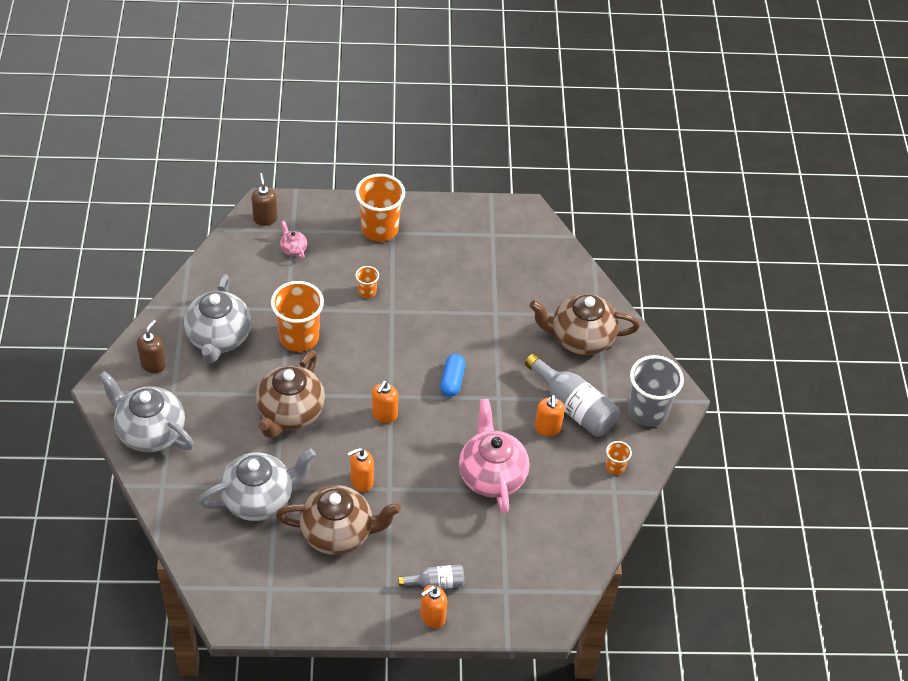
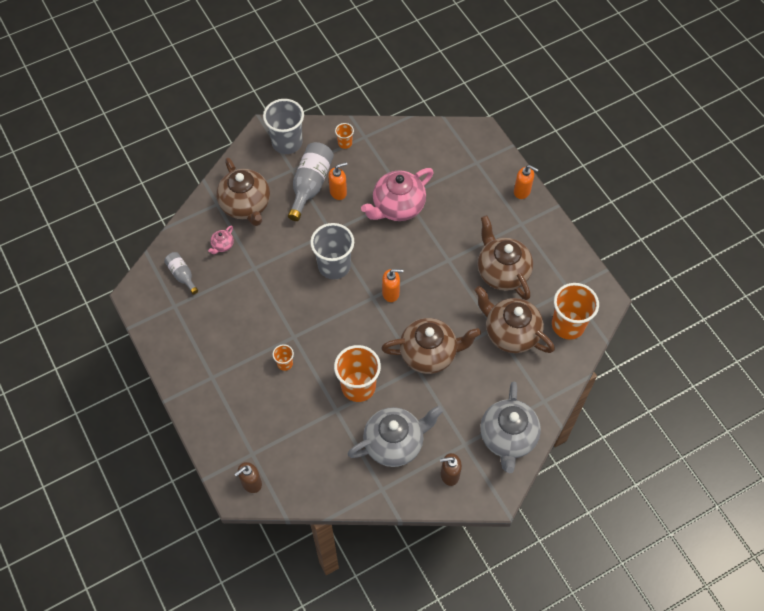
camera: 115 degrees left, 10 degrees up
(259, 499) = (511, 333): grey teapot -> brown teapot
(293, 249) = (272, 441): pink teapot -> pink teapot (222, 245)
(361, 481) = (454, 279): orange soap dispenser -> none
(379, 229) = (213, 389): orange cup -> orange cup (568, 325)
(436, 583) = (498, 200): grey bottle -> grey bottle (182, 275)
(452, 381) = (334, 266): blue capsule -> grey cup

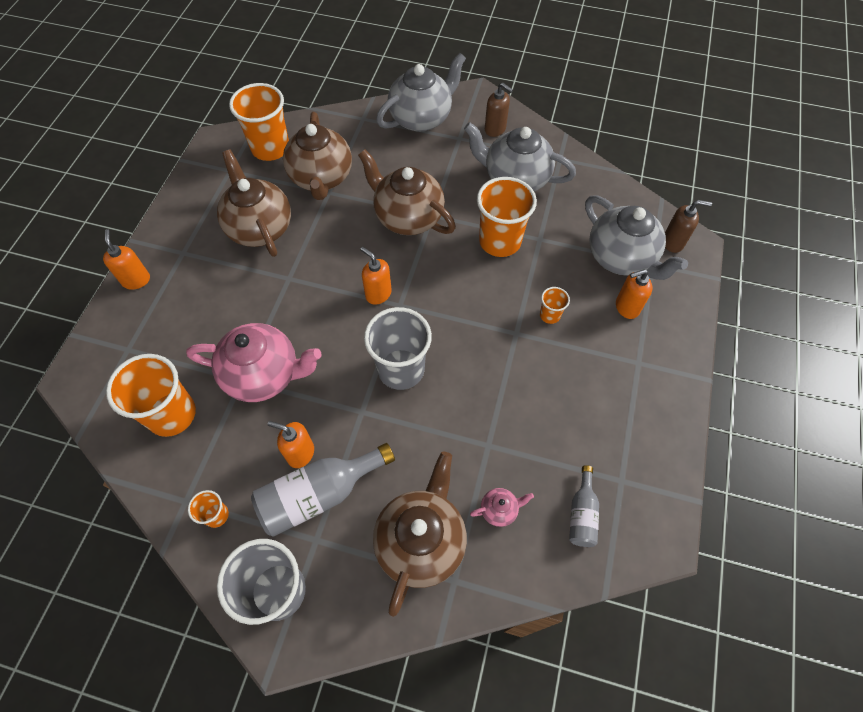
camera: 135 degrees left, 0 degrees up
(245, 407) = (626, 307): none -> orange soap dispenser
(275, 441) = (621, 258): none -> grey teapot
(416, 157) = (172, 414): none -> orange cup
(502, 272) = (259, 227): brown teapot -> brown teapot turned 135 degrees clockwise

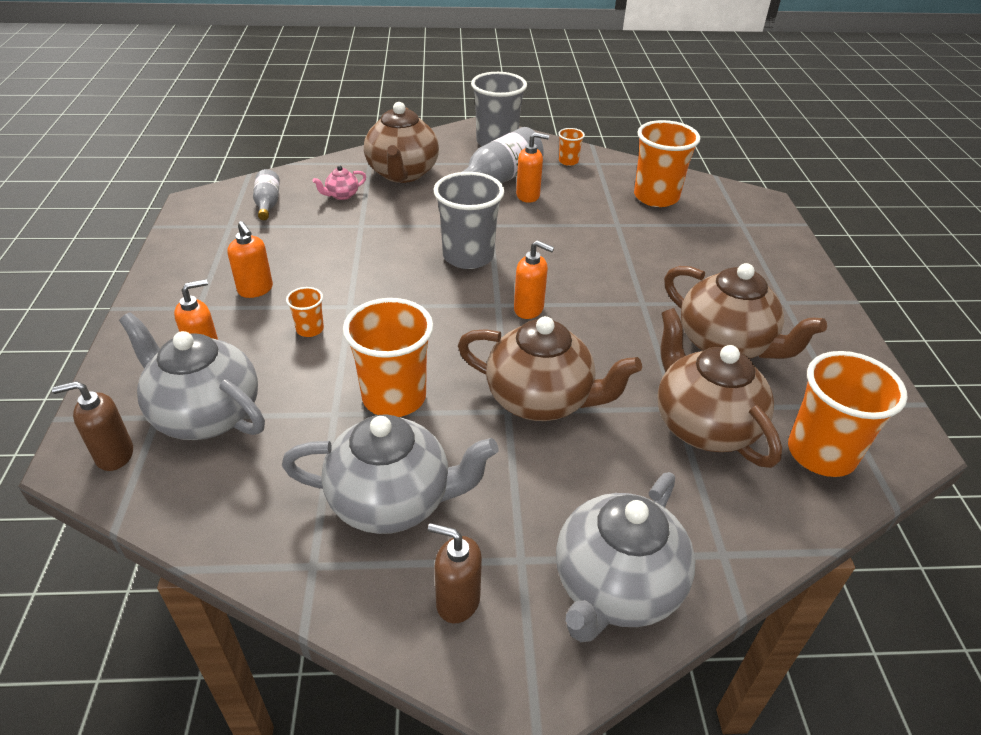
camera: 160 degrees right, 20 degrees down
(136, 280) = (801, 270): orange soap dispenser -> orange soap dispenser (255, 290)
(263, 375) = (600, 230): pink teapot -> none

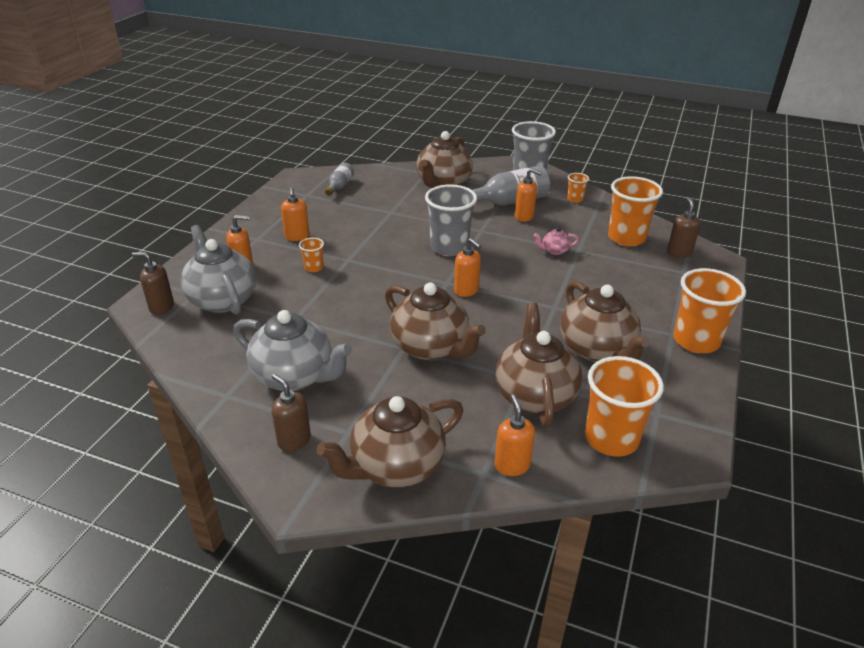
camera: 25 degrees right, 5 degrees down
(342, 195) = (391, 190): pink teapot -> pink teapot (554, 251)
(394, 397) = (337, 320): orange cup -> orange cup (696, 341)
(615, 587) = (396, 466): grey teapot -> brown teapot
(720, 202) = (679, 252): none -> brown soap dispenser
(746, 530) = (512, 465): none -> orange soap dispenser

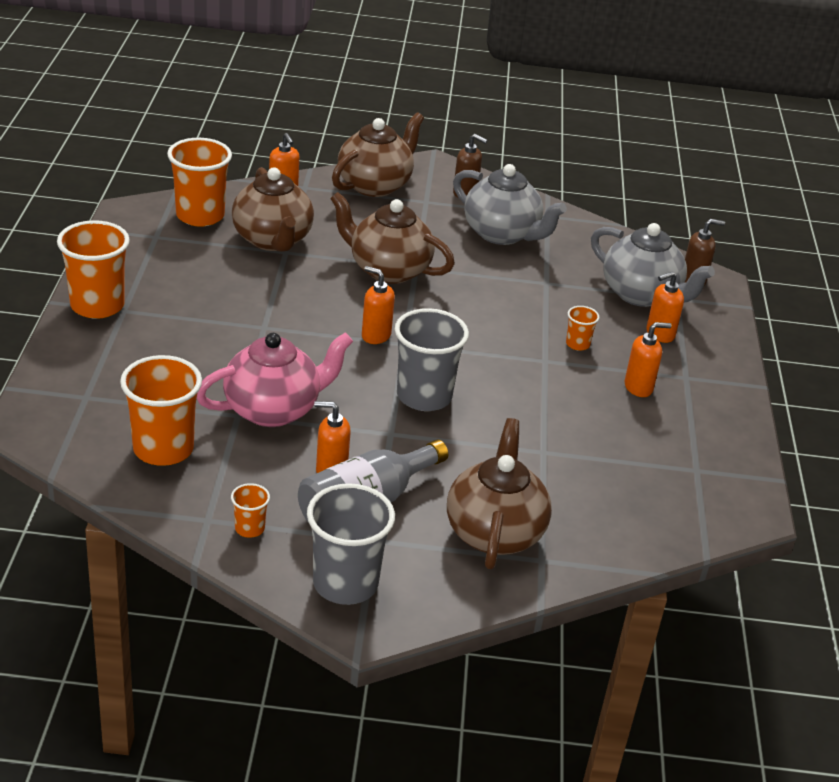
camera: 160 degrees right, 0 degrees up
(294, 376) = (502, 234): grey teapot -> grey teapot turned 150 degrees counterclockwise
(297, 236) = (638, 387): orange soap dispenser -> orange soap dispenser turned 105 degrees clockwise
(340, 186) = (663, 498): grey bottle -> none
(554, 251) = (273, 409): pink teapot -> pink teapot, size x2.34
(597, 350) = (212, 285): brown teapot -> none
(679, 252) = (84, 431): brown soap dispenser -> none

